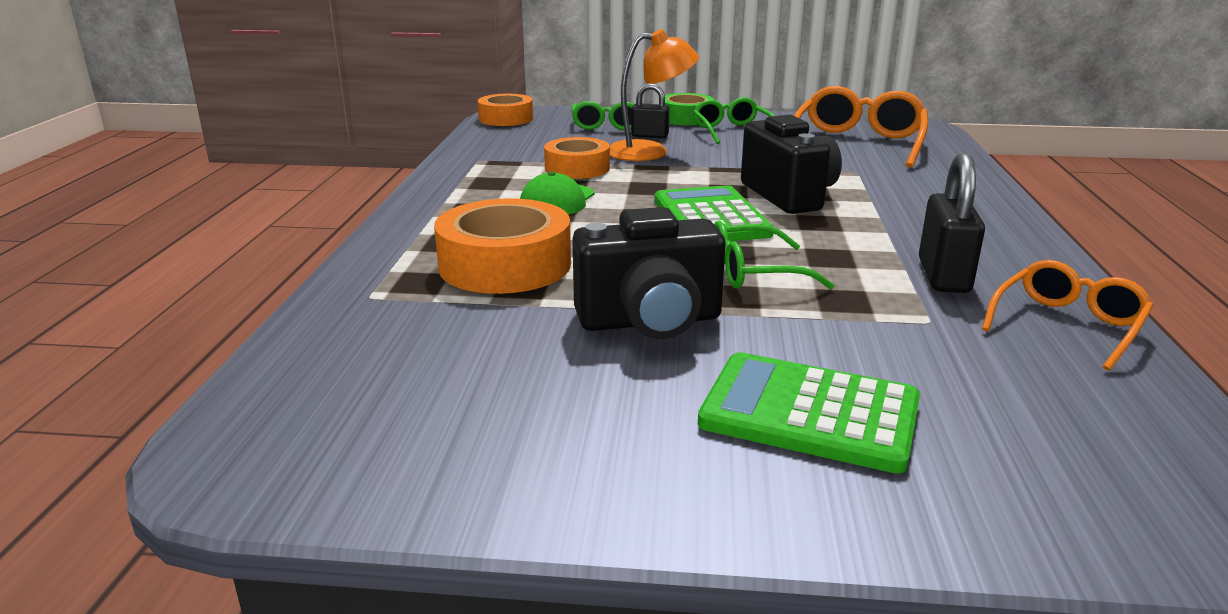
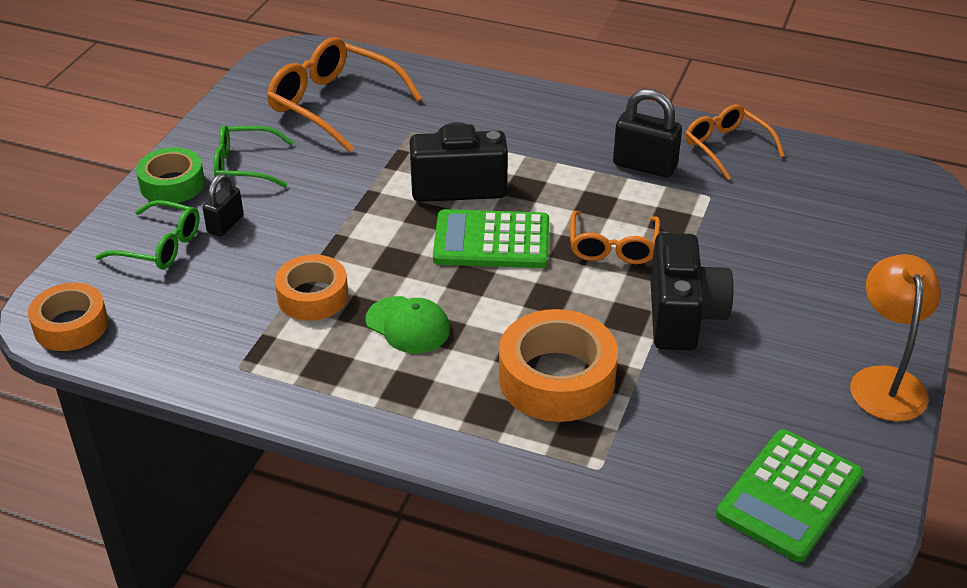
camera: 75 degrees left, 15 degrees up
(650, 151) = (283, 236): orange lamp -> orange lamp (885, 381)
(754, 272) = (613, 247): green glasses -> orange glasses
(809, 413) = (812, 278): green calculator -> green calculator (789, 495)

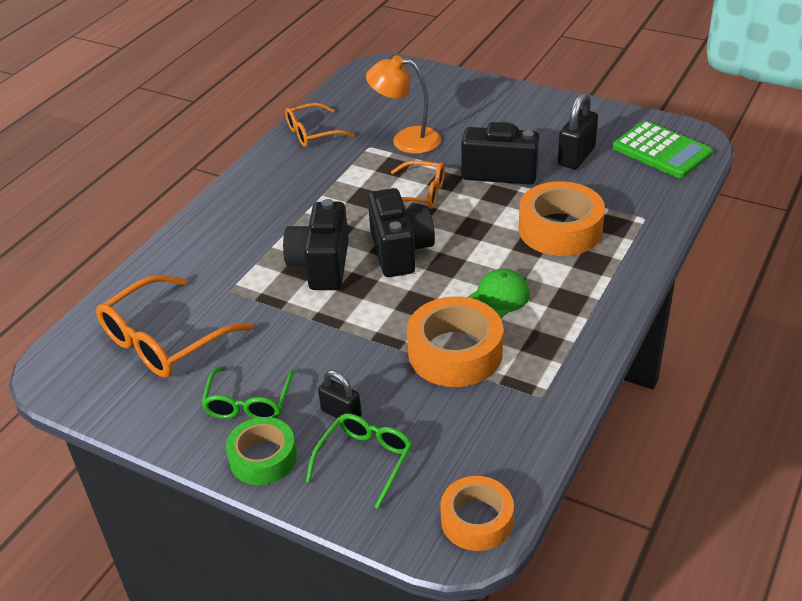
camera: 80 degrees left, 0 degrees up
(312, 296) = (455, 352): orange tape -> orange tape, size x1.53
(492, 241) = (400, 251): green calculator -> black camera
(644, 166) = (324, 171): black padlock -> black padlock (576, 156)
(885, 381) = (566, 106): orange lamp -> orange lamp (406, 140)

